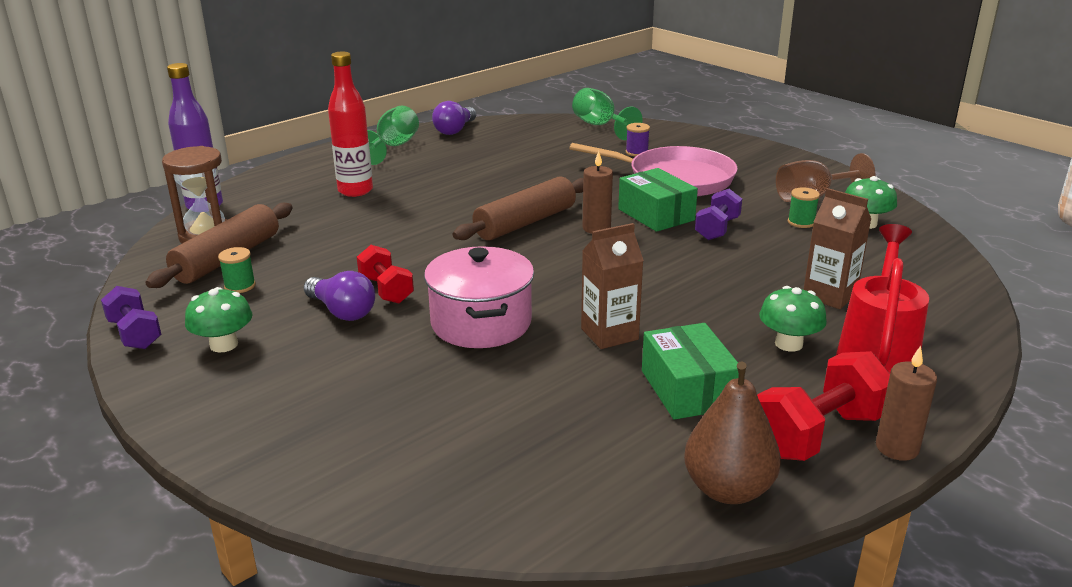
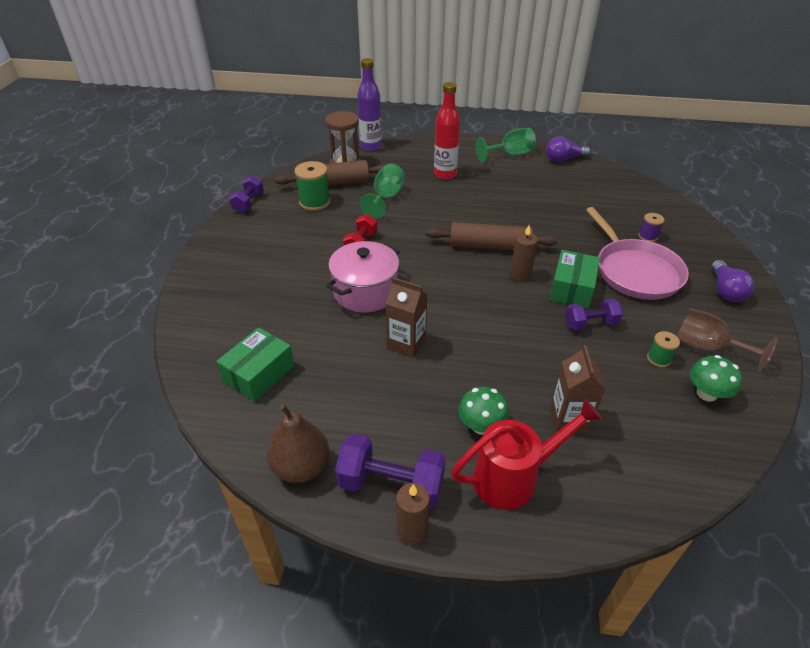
camera: 50 degrees right, 15 degrees up
(224, 345) = (264, 230): green mushroom -> none
(240, 286) = (314, 202): green spool -> green spool, size x1.79
(342, 311) = (326, 243): purple light bulb -> purple light bulb (725, 290)
(600, 126) = (661, 202): green goblet -> green goblet (386, 198)
(688, 389) = (382, 403): green box -> green box (259, 374)
(818, 434) = (391, 485): red dumbbell -> purple dumbbell

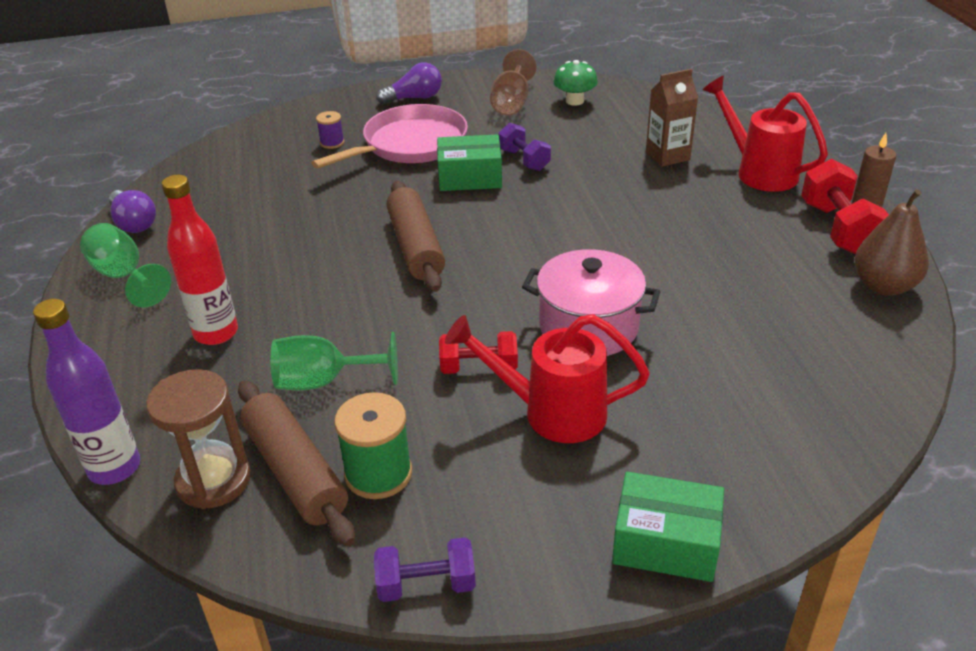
camera: 110 degrees left, 5 degrees down
(259, 374) = (811, 366): green box -> green box (665, 542)
(309, 258) = (552, 412): none -> red watering can
(391, 485) = (838, 229): purple dumbbell -> red dumbbell
(406, 343) = (655, 267): brown carton -> none
(481, 425) = (722, 197): green mushroom -> none
(520, 275) = (466, 214): brown candle -> none
(658, 359) = (547, 123): green spool -> none

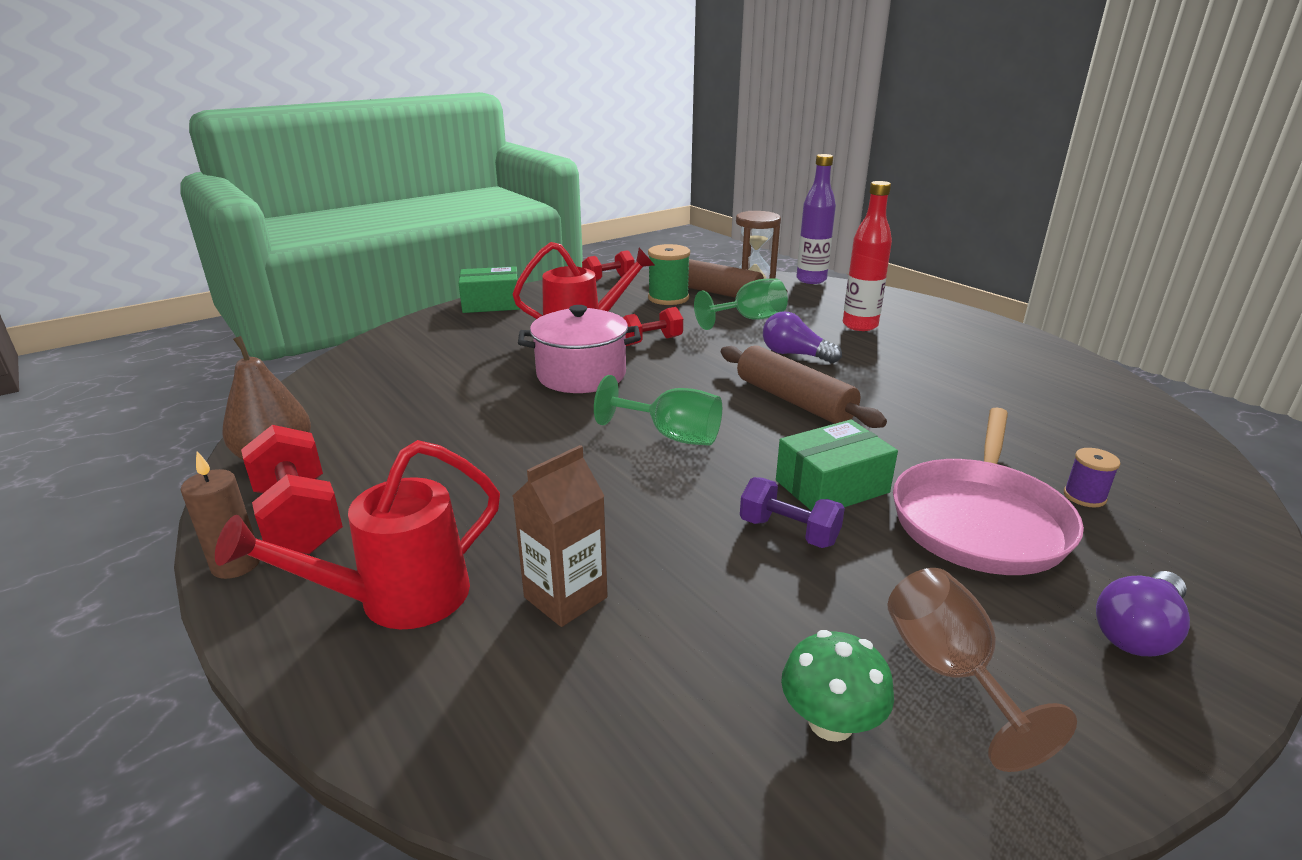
camera: 155 degrees right, 10 degrees down
(124, 276) = (992, 338): green goblet -> green goblet (671, 436)
(134, 223) = (1078, 369): purple light bulb -> purple light bulb (795, 354)
(426, 585) = (608, 279): purple dumbbell -> red dumbbell
(759, 172) = (398, 599): red watering can -> red watering can turned 120 degrees clockwise

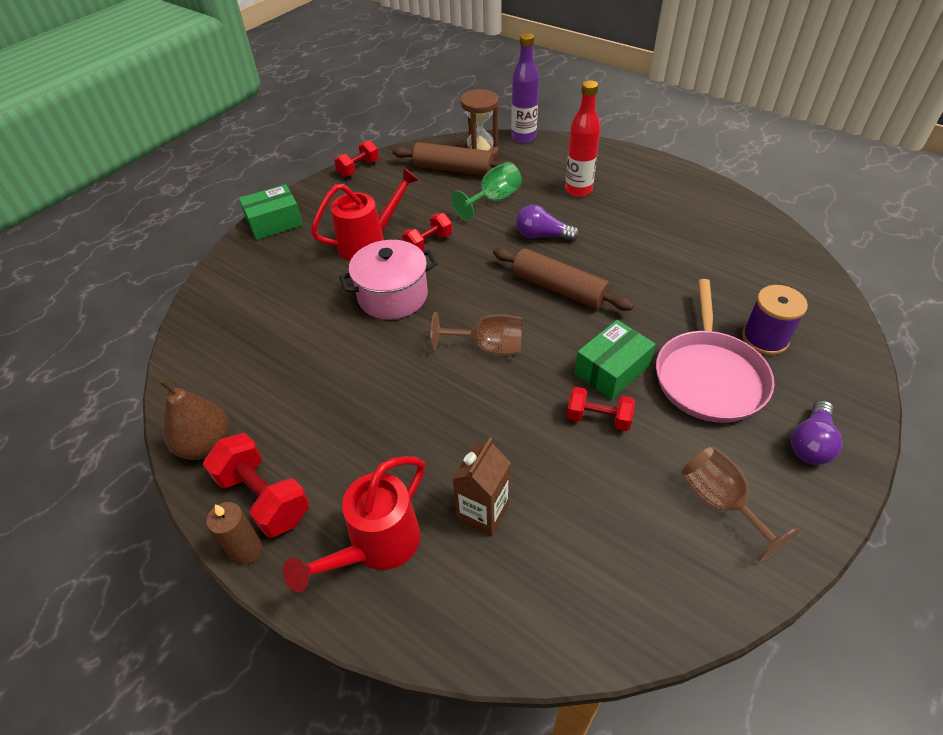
camera: 15 degrees left, 20 degrees up
(668, 298) = (419, 185): green spool -> none
(671, 436) = (488, 347): green goblet -> brown goblet
(788, 532) = (598, 418): purple dumbbell -> red dumbbell
(830, 722) = (668, 556): green mushroom -> none
(1084, 496) = (764, 339): purple spool -> purple spool, size x1.79

